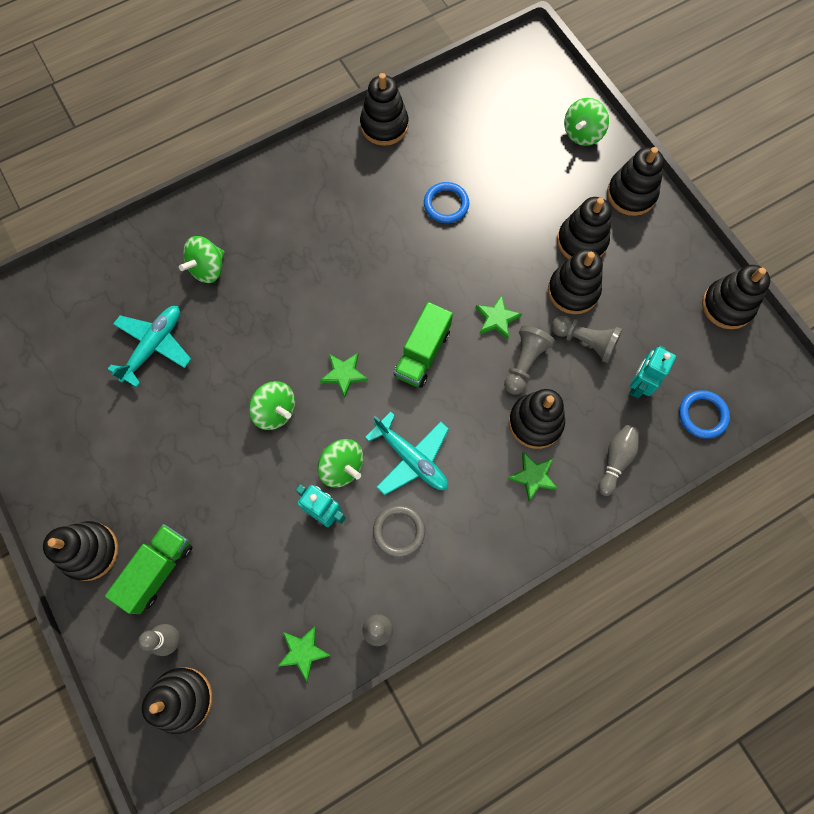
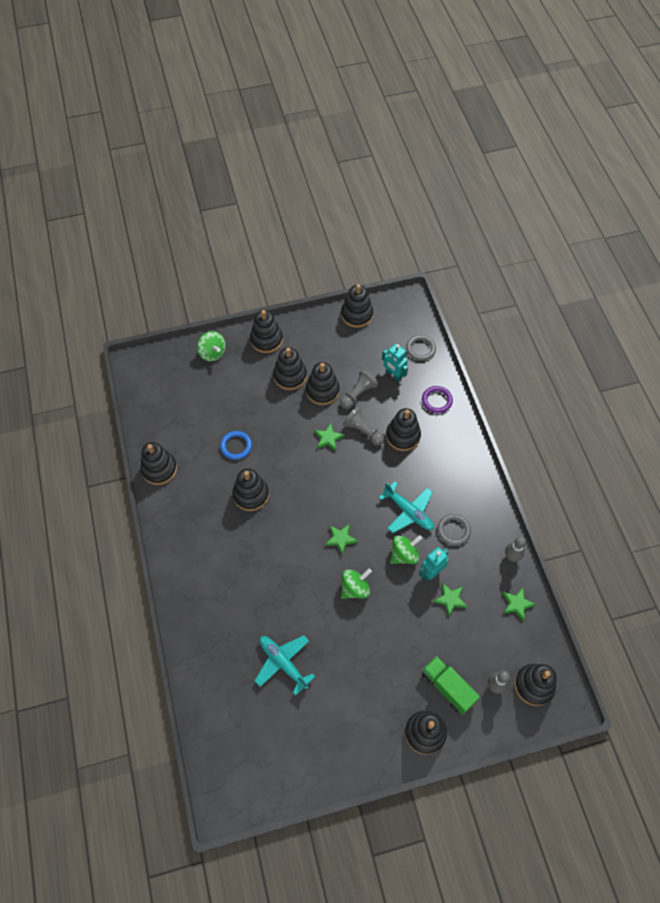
camera: 75 degrees left, 10 degrees down
(208, 268) = (233, 613): green spinning top -> none
(379, 243) = (251, 495): none -> black stacking toy
(411, 458) = (408, 512): turquoise plane -> turquoise plane turned 75 degrees clockwise
(422, 353) = (339, 488): green truck -> none
(533, 476) = (436, 446): green star -> green star (450, 599)
(615, 460) = (437, 400): grey bowling pin -> purple ring
(702, 415) = (420, 349): blue ring -> grey ring

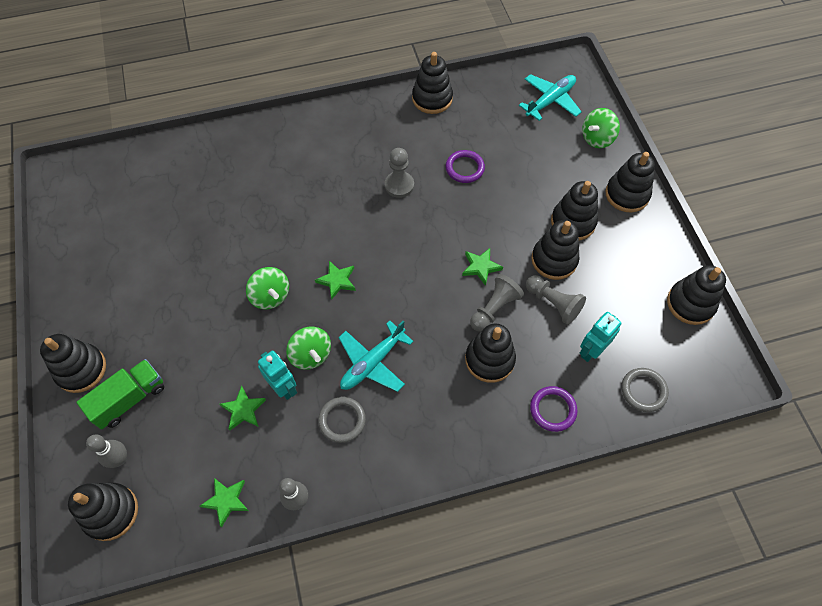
camera: 90 degrees right, 0 degrees up
(236, 446) = (464, 168): blue ring -> purple ring
(251, 495) = (399, 185): black stacking toy -> grey pawn
(283, 663) = (191, 222): turquoise plane -> turquoise plane (550, 101)

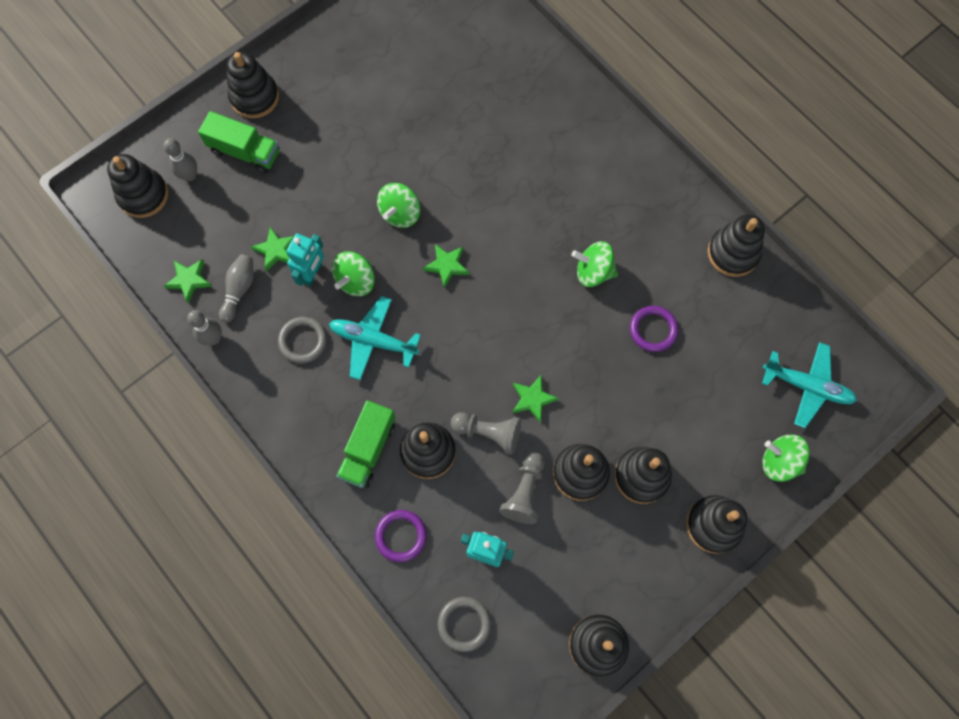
camera: 65 degrees right, 10 degrees up
(263, 457) = (239, 290): none -> grey bowling pin
(399, 185) = (593, 272): grey pawn -> green spinning top
(467, 405) = (368, 449): none -> green truck

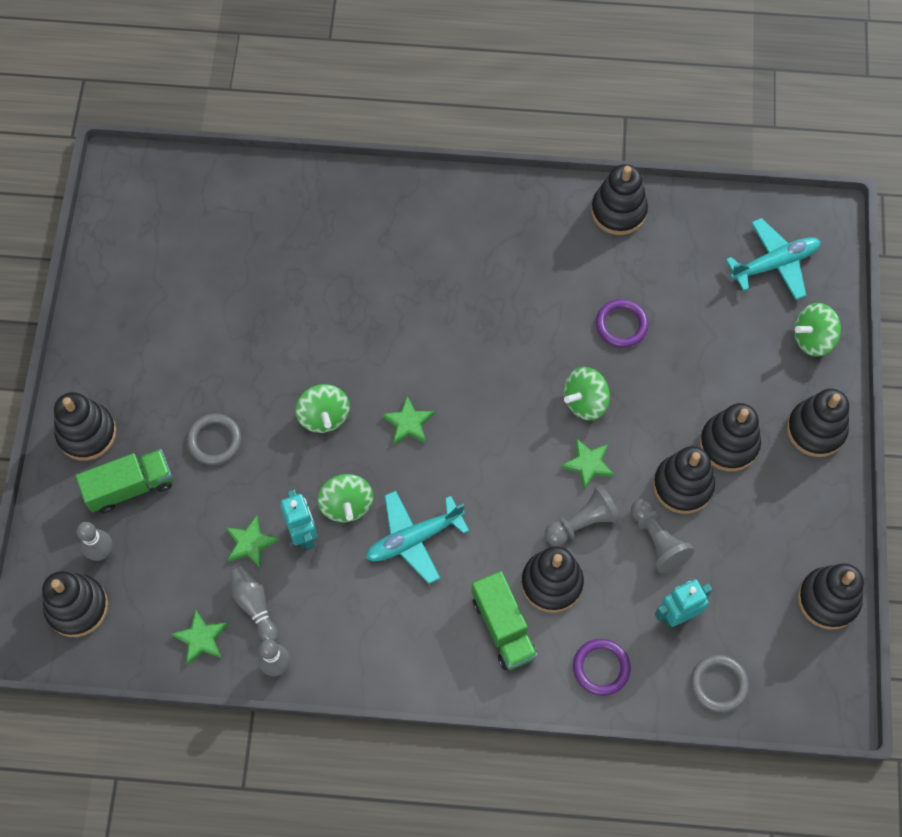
camera: 45 degrees left, 5 degrees down
(303, 341) = (355, 594): grey ring -> grey ring (214, 440)
(593, 272) = (529, 321): green spinning top -> green spinning top (585, 402)

